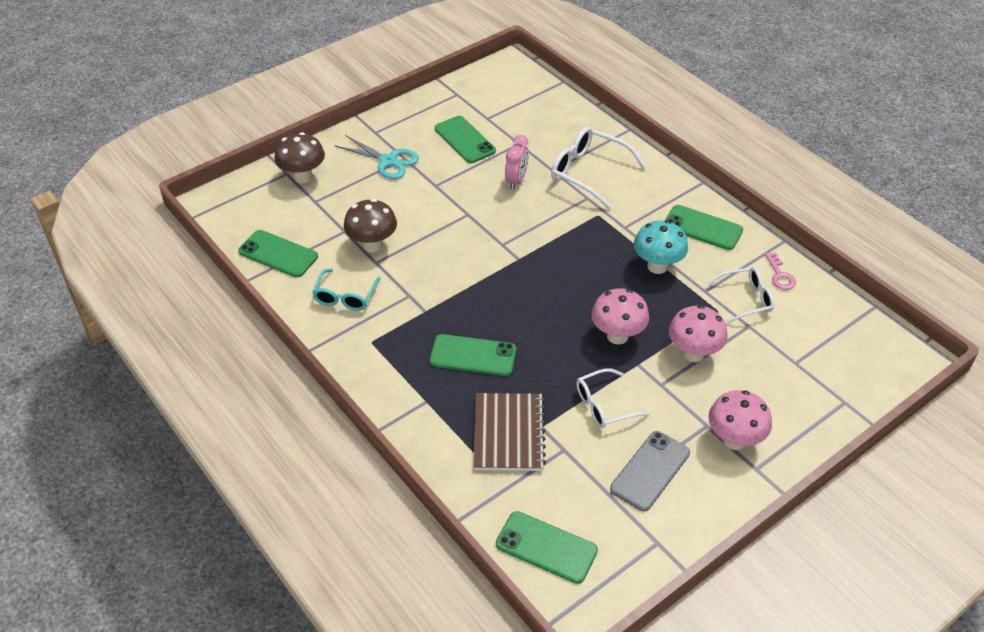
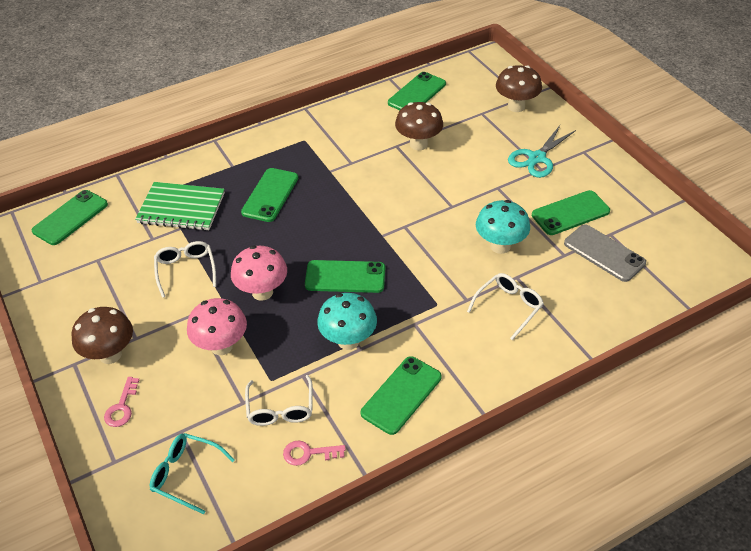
camera: 100 degrees right, 0 degrees up
(345, 296) = (358, 128): turquoise glasses -> turquoise glasses (186, 474)
(509, 433) = (181, 208): brown notebook -> green notebook
(516, 180) = (500, 246): pink clock -> turquoise mushroom
(581, 278) = (345, 277): none -> green phone
(589, 173) = (508, 307): white glasses -> white glasses, size x0.64
(650, 471) = (106, 289): grey phone -> grey phone (604, 253)
(734, 440) = (110, 355): pink mushroom -> brown mushroom
(789, 412) = (122, 407): none -> pink key

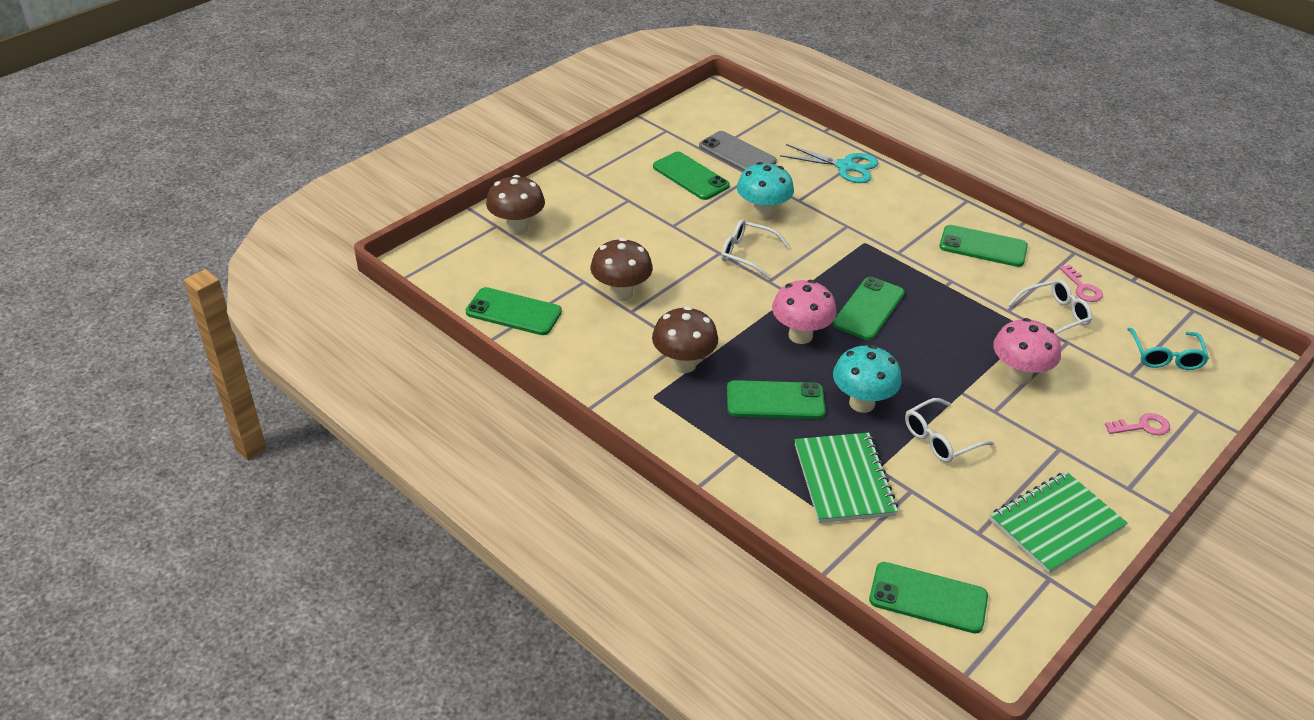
camera: 110 degrees left, 5 degrees down
(75, 304) = (1056, 524): none -> green notebook
(110, 355) = (1094, 461): brown mushroom -> brown mushroom (683, 364)
(262, 292) = (929, 365): pink mushroom -> pink mushroom (800, 335)
(345, 277) = (868, 309): green phone -> green phone turned 45 degrees clockwise
(348, 341) = (948, 289): turquoise mushroom -> turquoise mushroom (862, 403)
(508, 307) = (840, 200): white glasses -> white glasses (747, 254)
(537, 158) = (610, 204): turquoise scissors -> turquoise scissors (845, 166)
(604, 253) = (737, 154): grey phone -> grey phone turned 75 degrees counterclockwise

